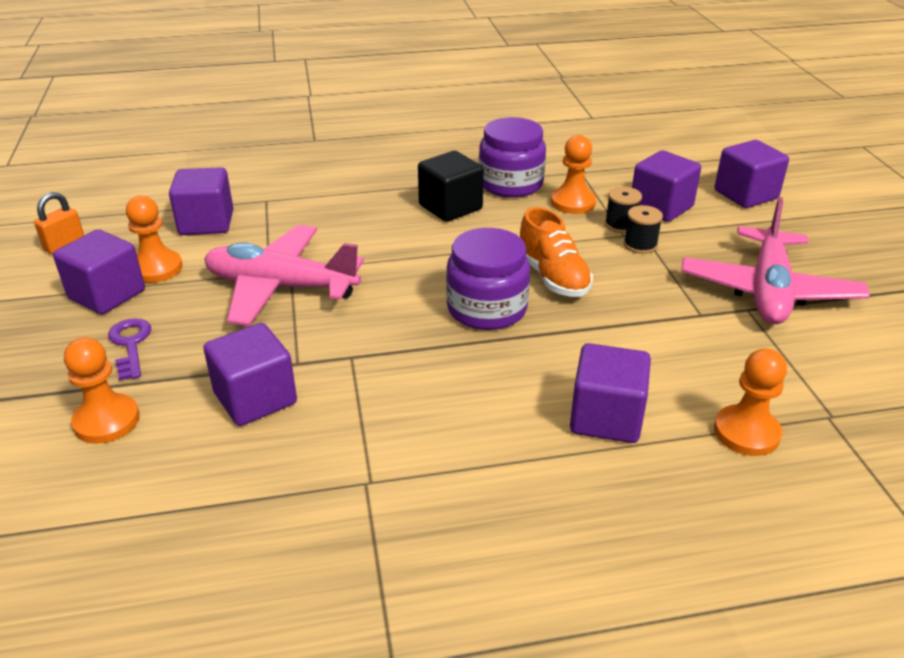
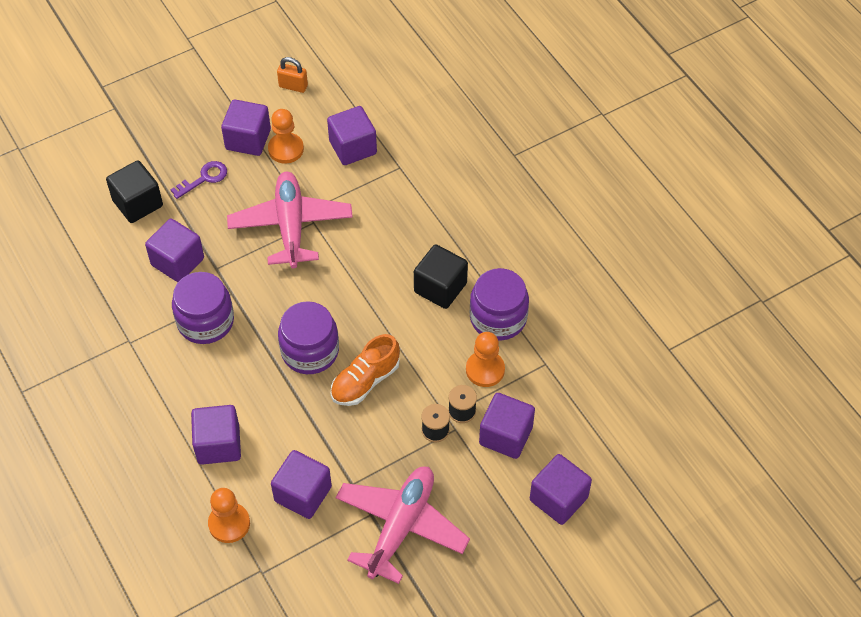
camera: 70 degrees right, 20 degrees up
(106, 421) = (138, 203): orange pawn -> black cube
(383, 390) = (205, 321): none -> purple jar
(708, 355) = (303, 494): none -> purple cube
(768, 291) = (401, 526): pink plane -> pink plane turned 120 degrees clockwise

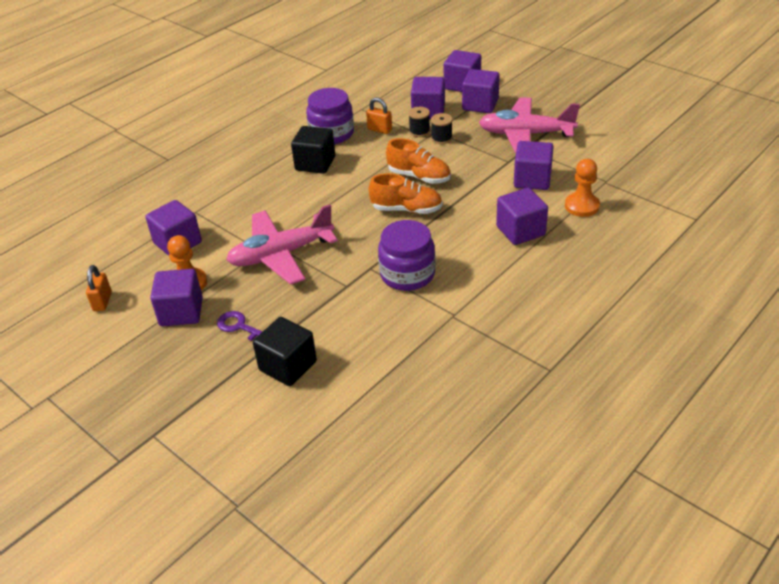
camera: 105 degrees left, 15 degrees down
(177, 262) = (350, 313): purple cube -> purple cube (480, 105)
(310, 351) = (406, 209): purple jar -> orange shoe
(485, 370) = (379, 130): orange pawn -> orange padlock

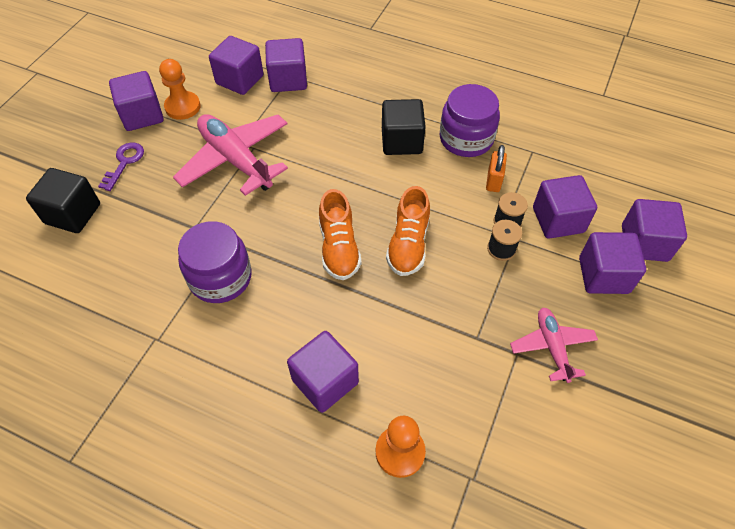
camera: 70 degrees right, 15 degrees up
(102, 301) = (151, 61): orange padlock -> none
(525, 134) = (552, 347): pink plane -> pink plane, size x0.57
(532, 180) = (443, 375): purple cube -> purple cube (288, 80)

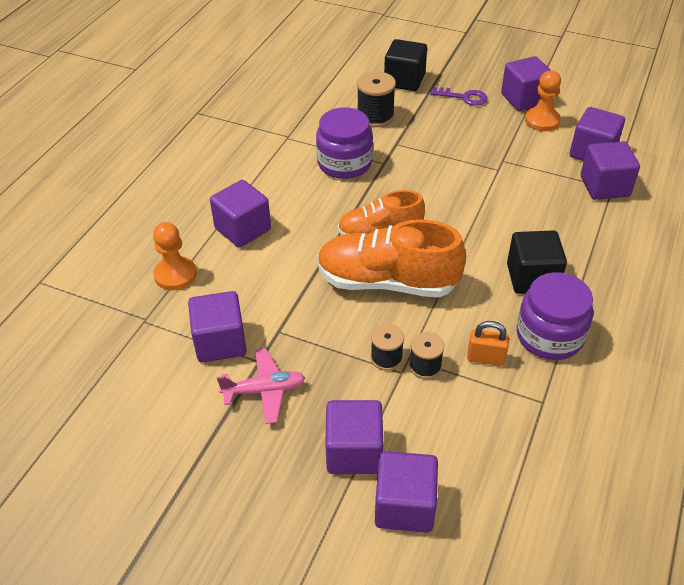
camera: 90 degrees right, 10 degrees down
(138, 245) = (375, 116): none -> black spool
(235, 160) = (479, 160): pink plane -> none
(408, 244) = (387, 282): orange shoe -> orange shoe, size x1.58
(558, 220) = (432, 416): purple cube -> purple cube (220, 342)

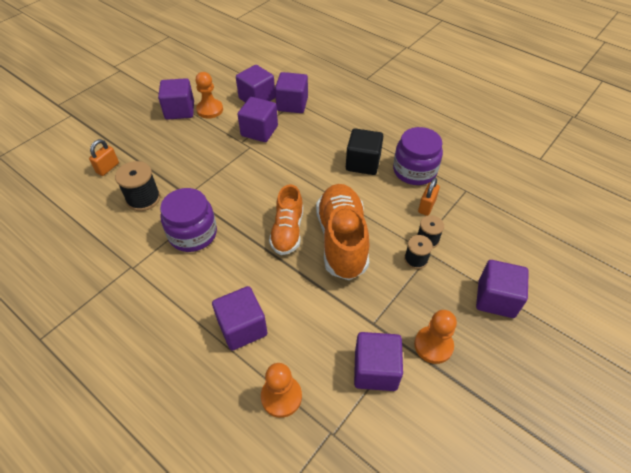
camera: 75 degrees left, 5 degrees up
(264, 390) = (433, 345): pink plane -> orange pawn
(387, 282) = (342, 240): orange shoe -> orange shoe turned 150 degrees clockwise
(404, 80) = (107, 168): black cube -> orange padlock
(404, 506) = (540, 281): purple cube -> purple cube (259, 131)
(464, 97) = (155, 140): purple key -> none

